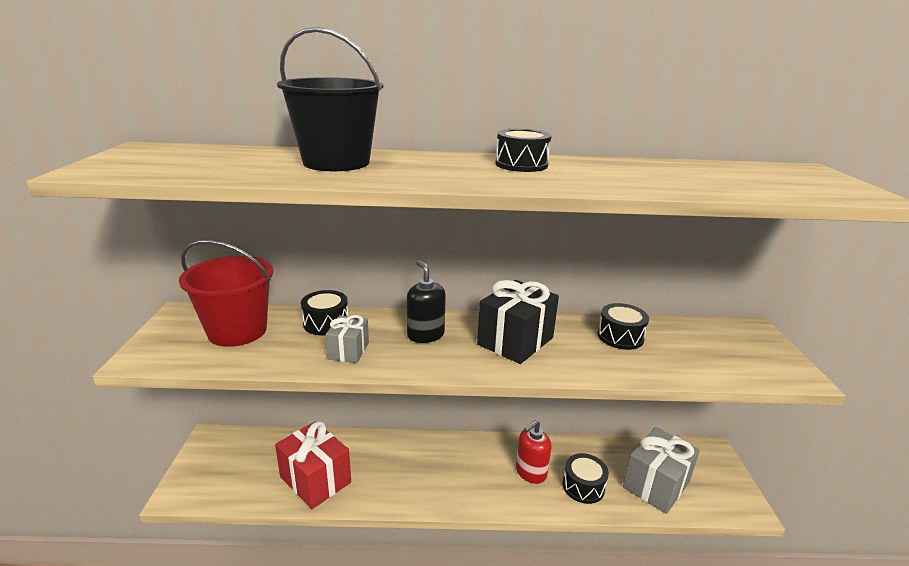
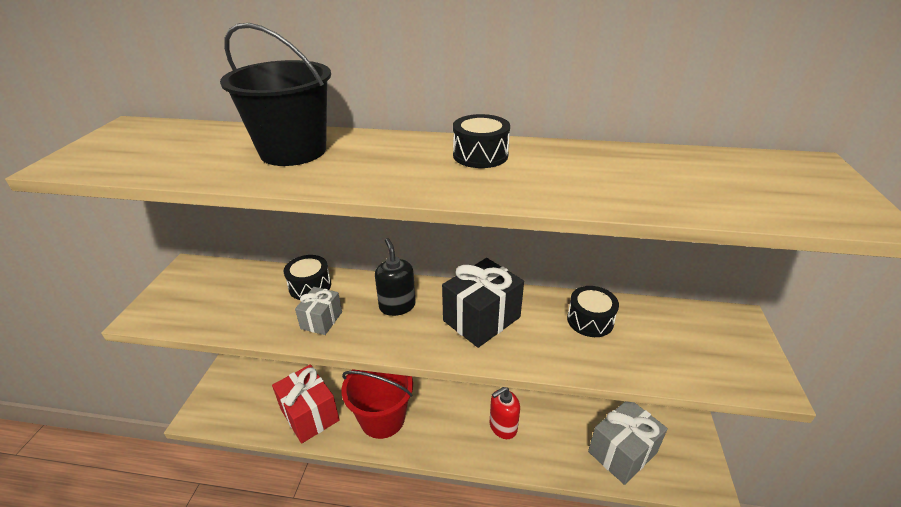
camera: 10 degrees right, 10 degrees up
(237, 331) = (230, 291): red bucket -> red bucket (382, 418)
(583, 486) = (549, 446): black drum -> none

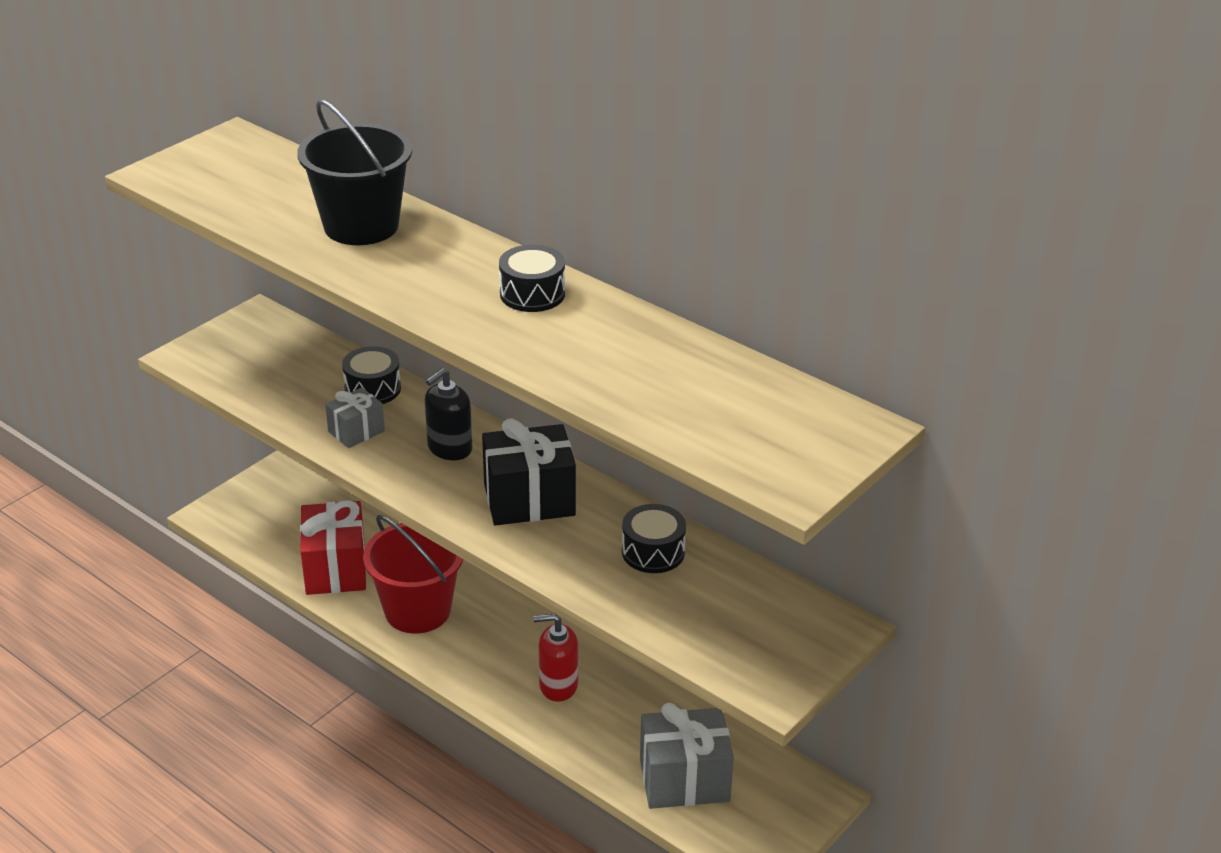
camera: 30 degrees right, 0 degrees up
(397, 306) = (449, 448): black soap dispenser -> black soap dispenser turned 150 degrees counterclockwise

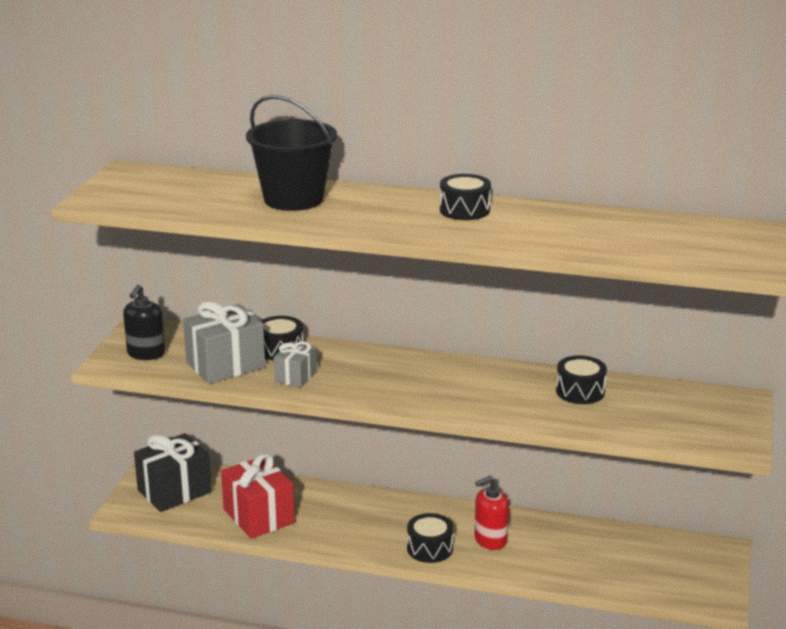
camera: 25 degrees left, 10 degrees down
(417, 610) = (346, 524): red bucket -> none
(449, 448) = (376, 370): black soap dispenser -> black soap dispenser (146, 354)
(482, 673) = (430, 548): none -> black drum
(529, 500) = (465, 384): black gift -> black gift (174, 491)
(684, 780) = (628, 569): grey gift -> grey gift (225, 365)

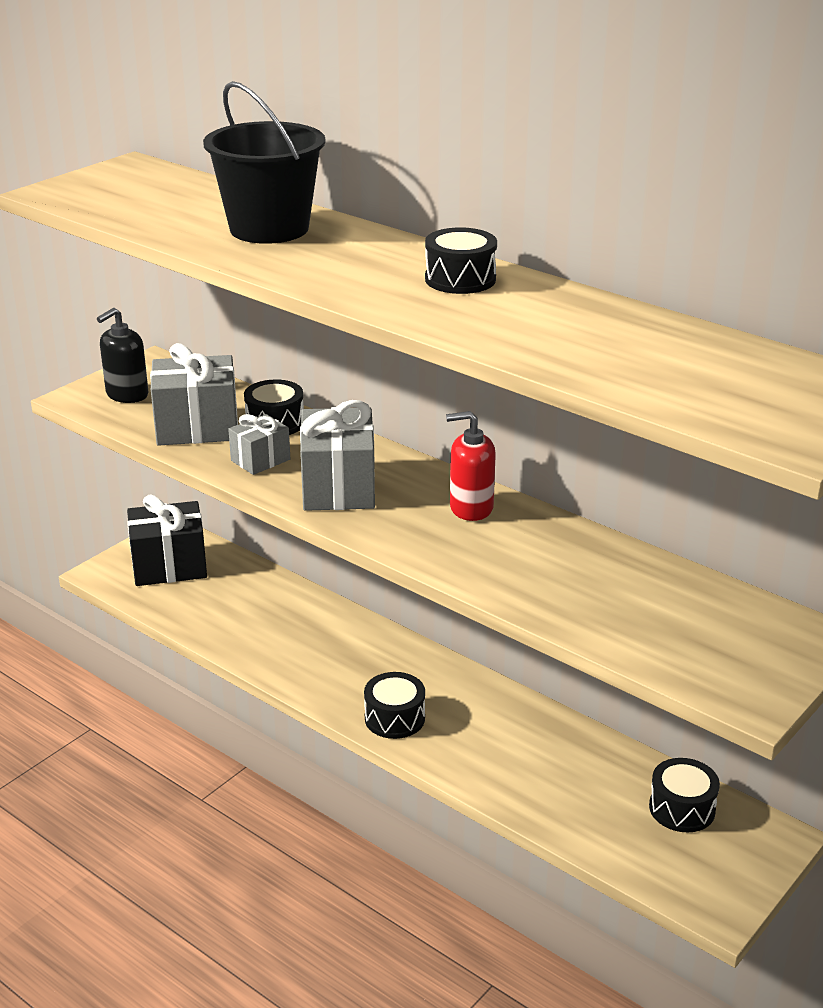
camera: 25 degrees right, 5 degrees up
(258, 516) = (233, 621): red gift -> none
(370, 382) = (338, 487): none -> grey gift
(490, 540) = (476, 729): red soap dispenser -> red soap dispenser (471, 508)
(580, 391) = (591, 565): black drum -> black drum (682, 808)

